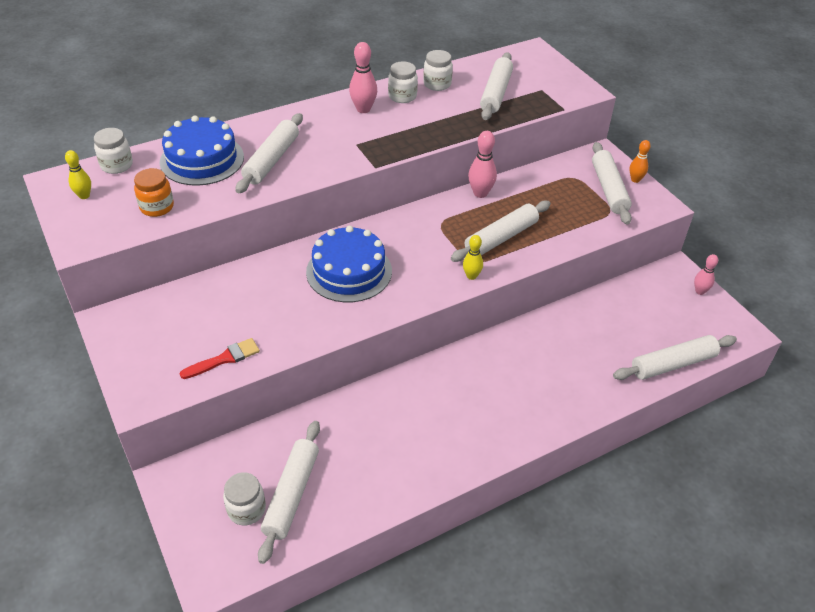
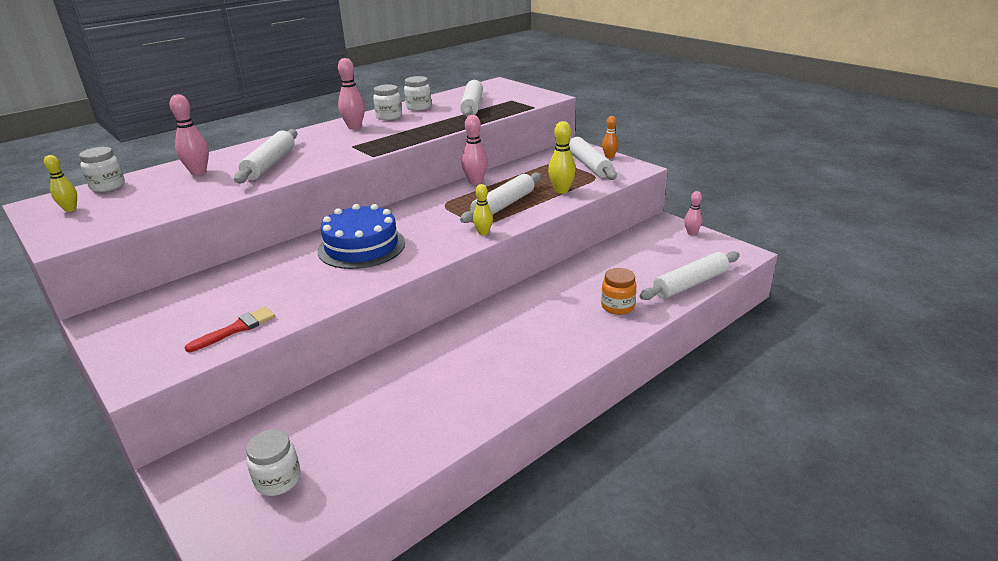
camera: 10 degrees left, 15 degrees down
(157, 207) = (151, 206): orange jar -> orange jar (617, 306)
(202, 159) = (198, 172): blue cake -> pink bowling pin
(291, 494) = (329, 455): white rolling pin -> none
(567, 226) = (561, 190): none -> yellow bowling pin

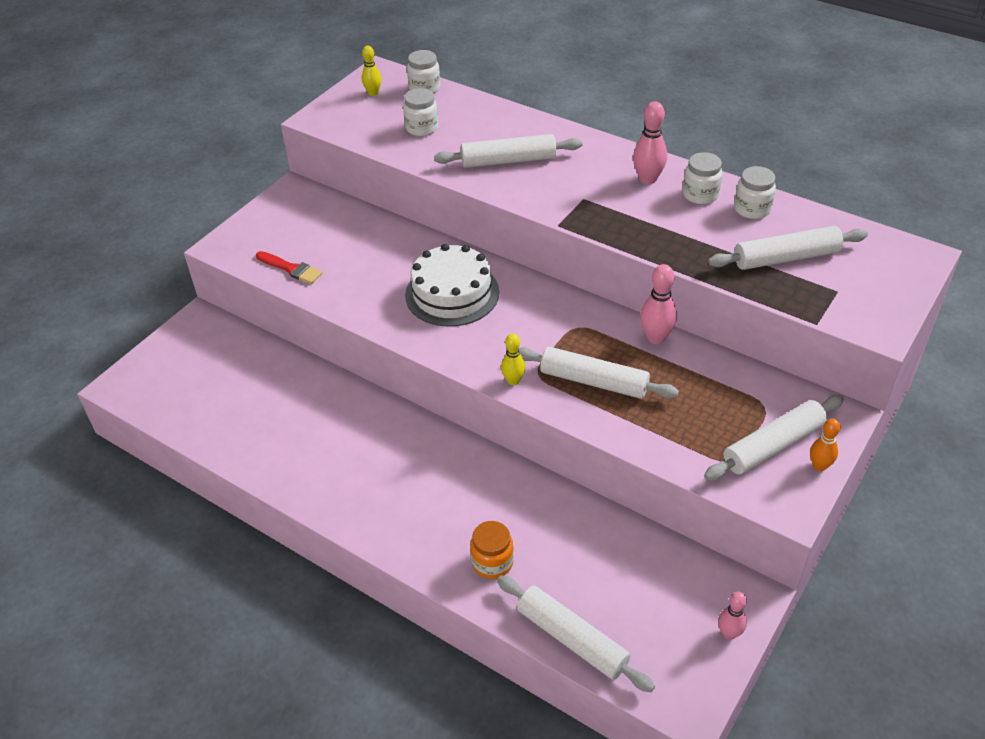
camera: 75 degrees right, 15 degrees up
(198, 172) = (473, 124): pink bowling pin -> none
(278, 480) = (191, 376): white jar -> white jar (422, 128)
(361, 247) = (452, 293): blue cake -> white cake
(561, 190) = (664, 430): yellow bowling pin -> none

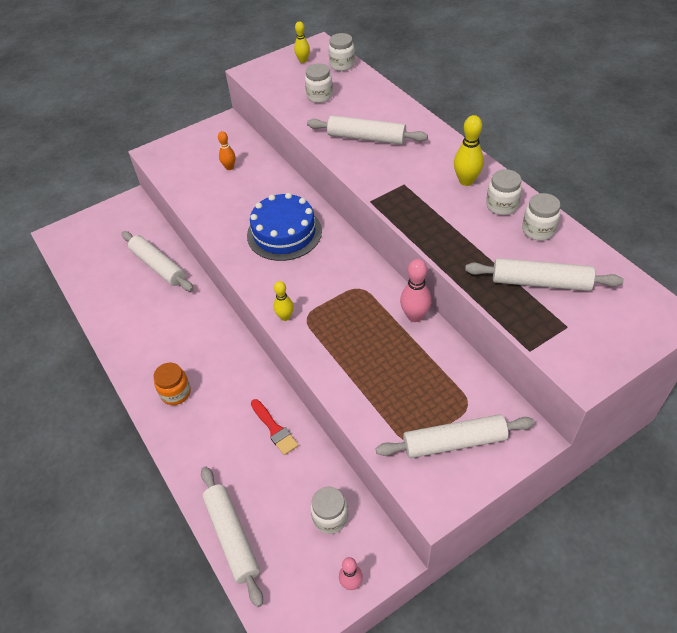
camera: 25 degrees right, 5 degrees up
(291, 269) = (187, 182): red brush -> red brush (274, 429)
(452, 293) = (284, 233): white cake -> blue cake
(492, 562) = (212, 452): orange jar -> orange jar (176, 393)
(593, 381) = (344, 337): white rolling pin -> white rolling pin (158, 266)
(648, 179) = (466, 181): pink bowling pin -> yellow bowling pin
(667, 579) = (330, 517): none -> white jar
(819, 466) = (482, 474): orange bowling pin -> orange bowling pin (229, 167)

